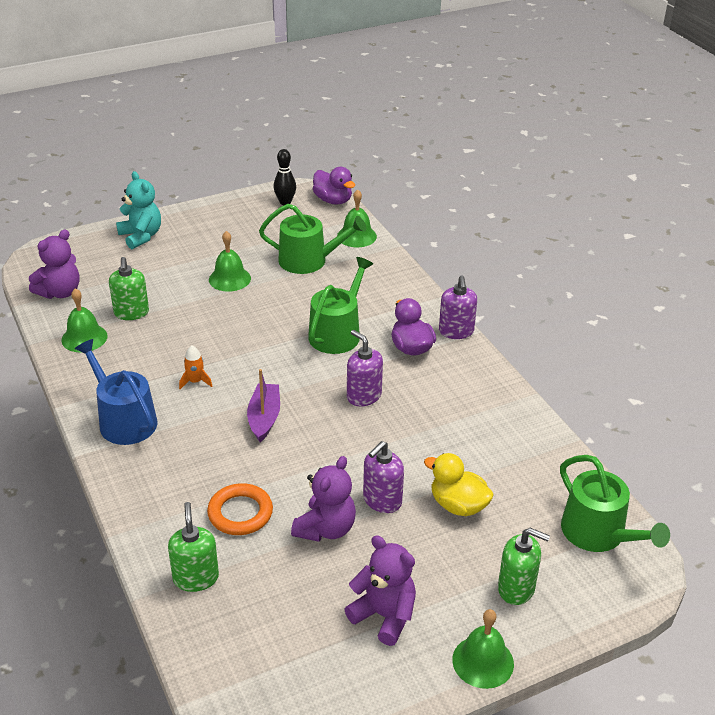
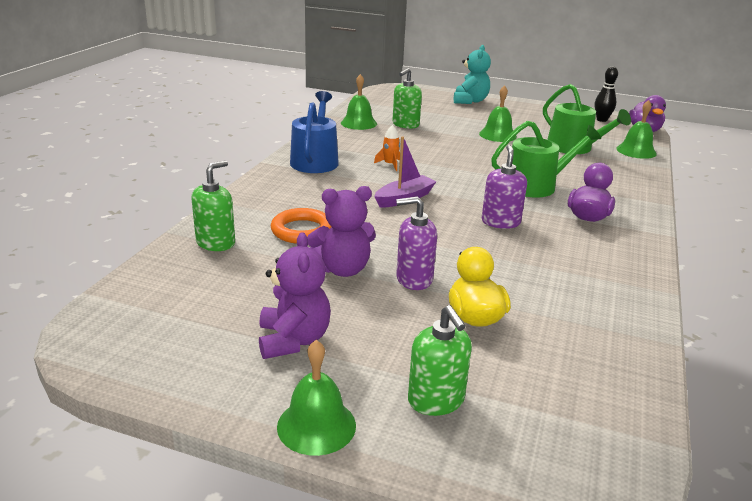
camera: 45 degrees right, 10 degrees down
(60, 292) = (379, 103): purple teddy bear -> none
(456, 331) = (648, 226): purple soap dispenser -> none
(599, 534) = (594, 421): green watering can -> none

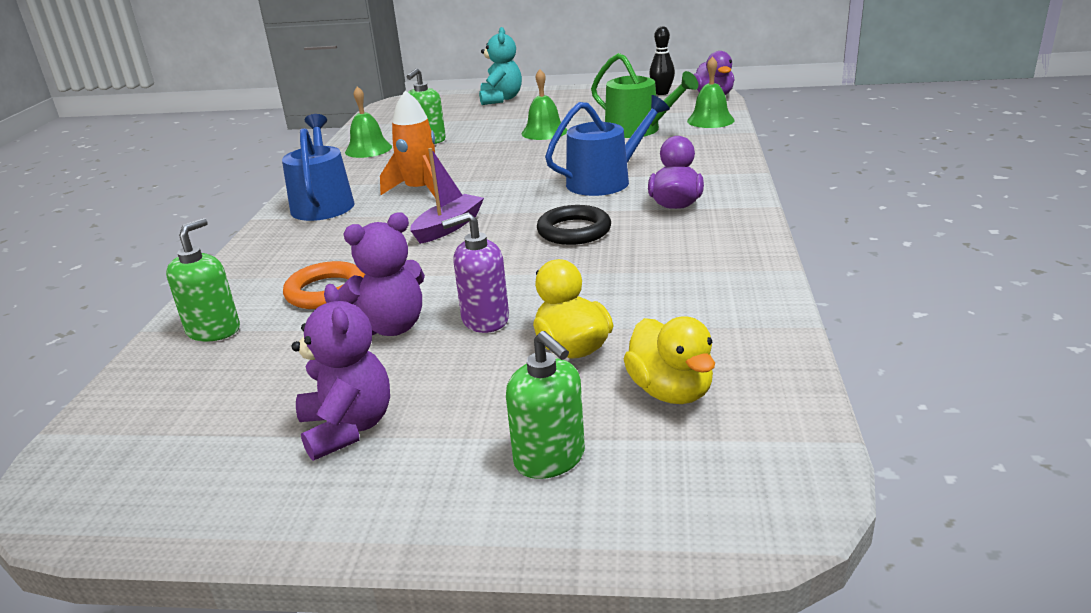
camera: 10 degrees left, 0 degrees up
(316, 425) = (404, 527): green bell -> none
(390, 164) = (420, 190): orange rocket -> orange rocket, size x1.90
(500, 222) = (574, 231): purple soap dispenser -> black ring
(536, 186) = (605, 181): green watering can -> blue watering can
(543, 370) = (671, 391): none -> yellow duck

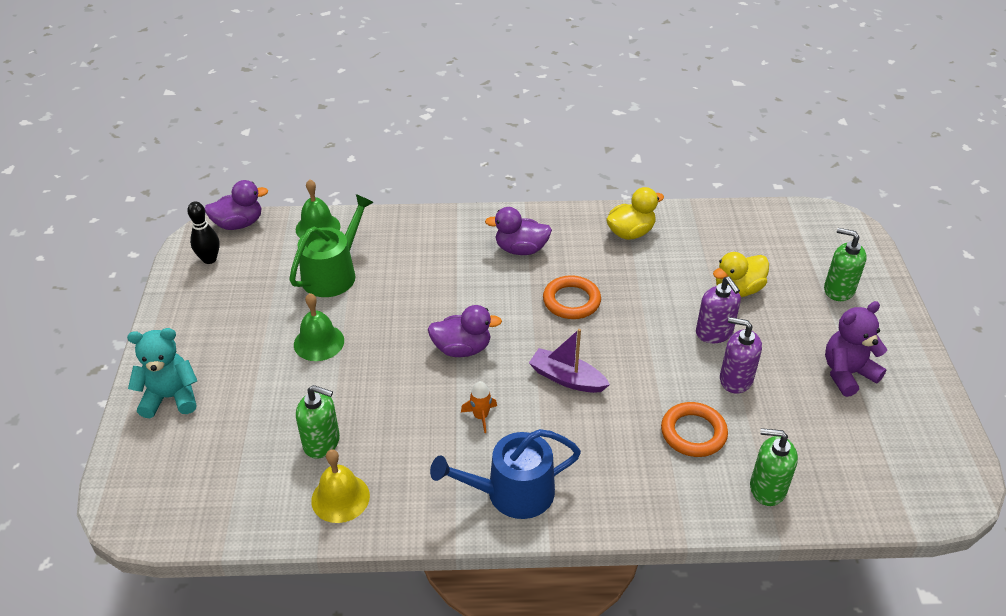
camera: 100 degrees left, 15 degrees up
(368, 149) = (340, 498): green bell -> yellow bell
(391, 327) = (735, 379): purple teddy bear -> purple soap dispenser
(420, 190) = (481, 416): orange rocket -> orange rocket, size x0.53
(514, 181) = (462, 349): none -> purple duck
(550, 459) = (838, 290): green soap dispenser -> green soap dispenser turned 105 degrees counterclockwise
(574, 231) = (571, 301): black ring -> orange ring
(605, 181) = (467, 289): blue watering can -> none
(671, 391) = (768, 251): yellow duck -> yellow duck (630, 233)

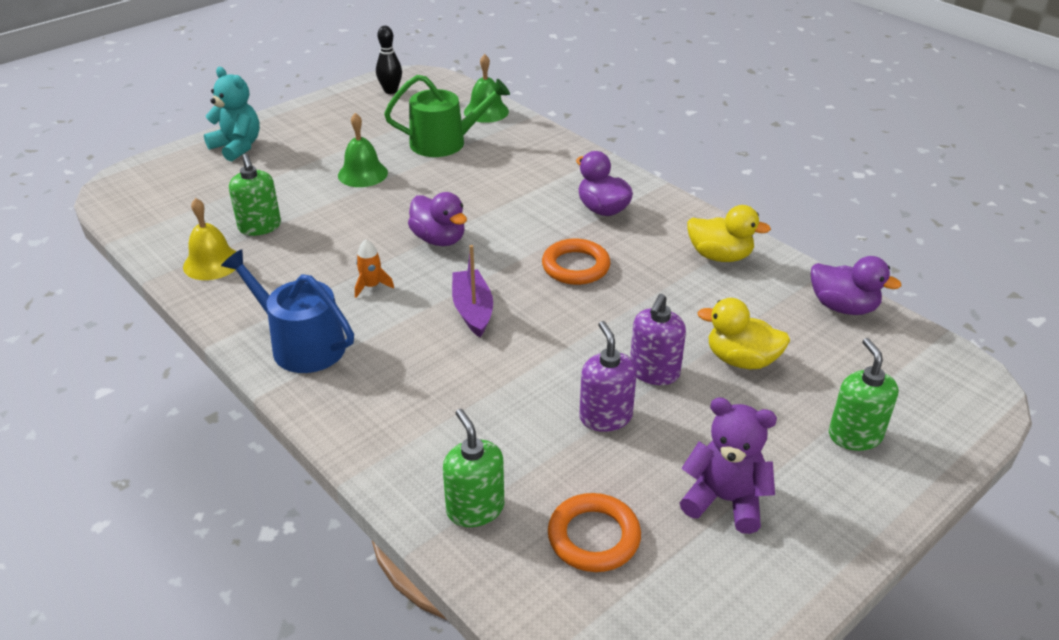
camera: 50 degrees right, 5 degrees down
(239, 224) = (443, 82): purple duck -> purple duck (843, 307)
(693, 433) = (494, 420): orange ring -> orange ring (593, 537)

